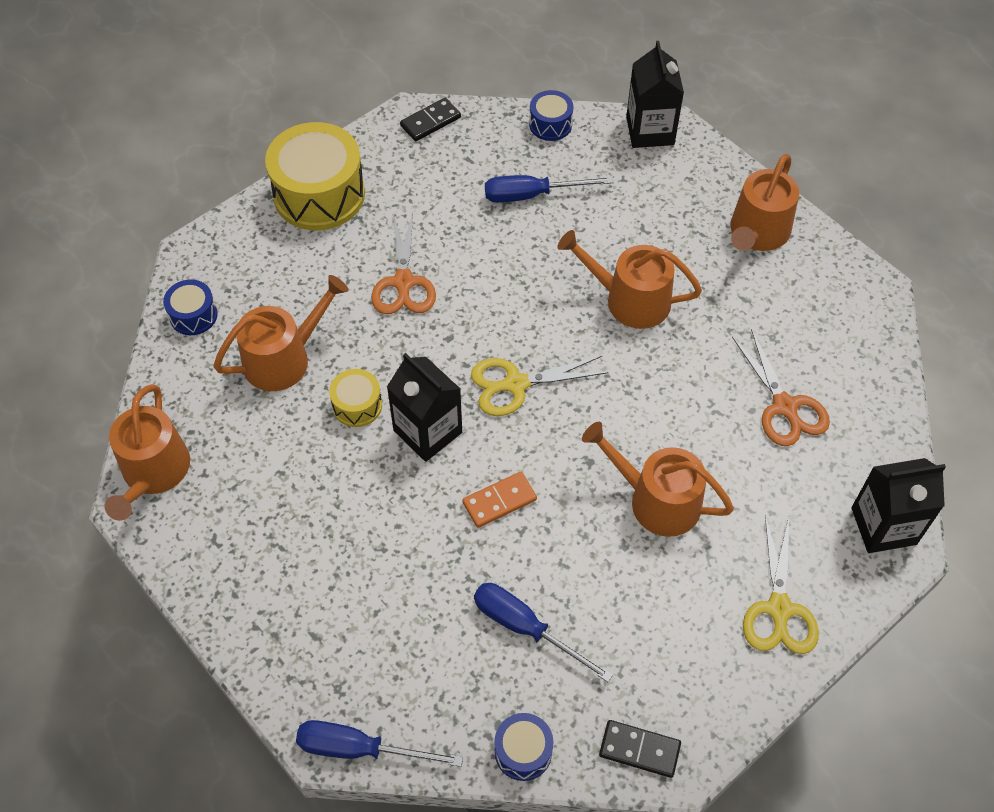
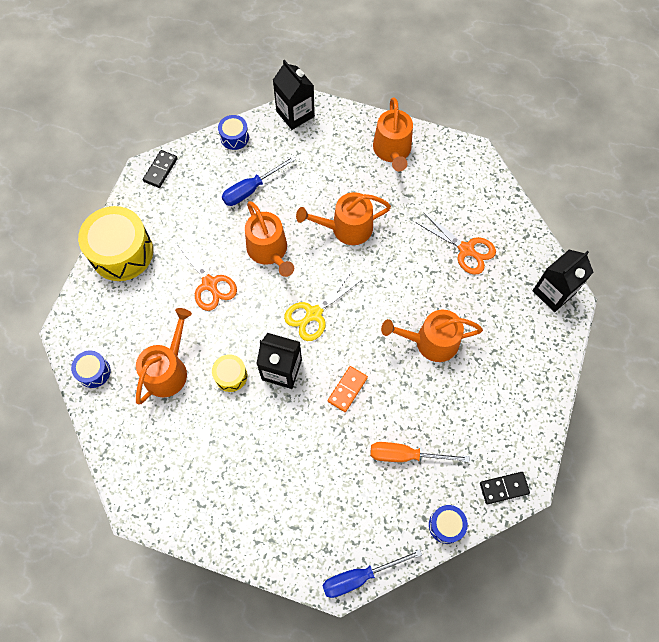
camera: 30 degrees left, 10 degrees up
(153, 472) = (135, 484): orange watering can -> orange watering can (269, 251)
(525, 628) = (406, 455): blue screwdriver -> orange screwdriver
(779, 610) = (528, 369): yellow scissors -> none

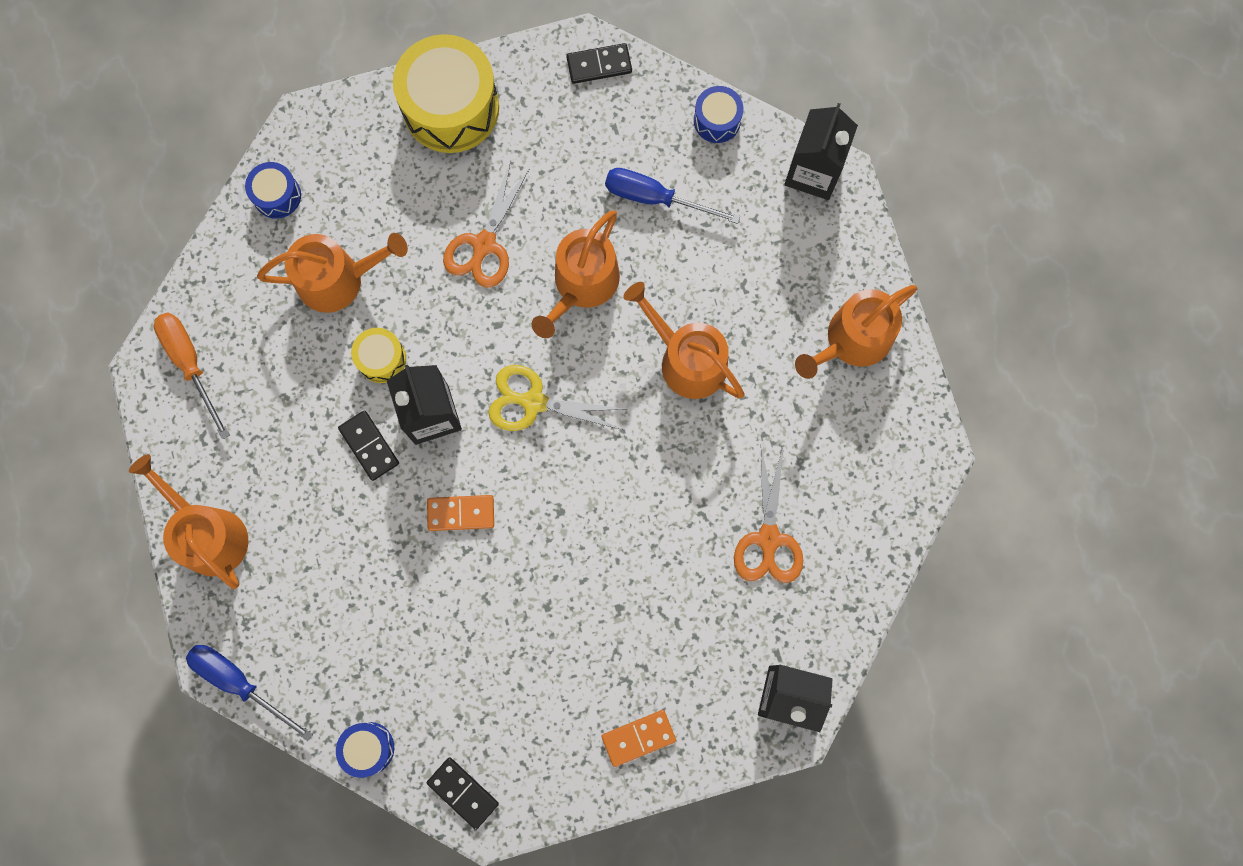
camera: 55 degrees right, 10 degrees up
(274, 414) = (369, 446): none -> black domino
(406, 455) = (424, 642): orange screwdriver -> orange screwdriver (190, 364)
(431, 341) = (599, 577): orange watering can -> orange watering can (208, 534)
(530, 377) = (638, 738): none -> orange domino

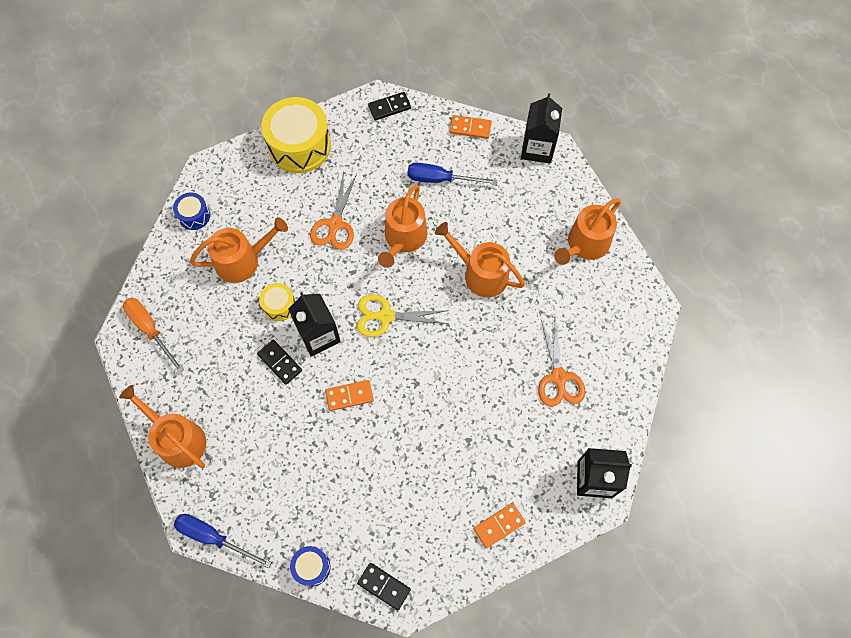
camera: 10 degrees left, 10 degrees down
(717, 120) = (470, 128): blue drum -> orange domino

